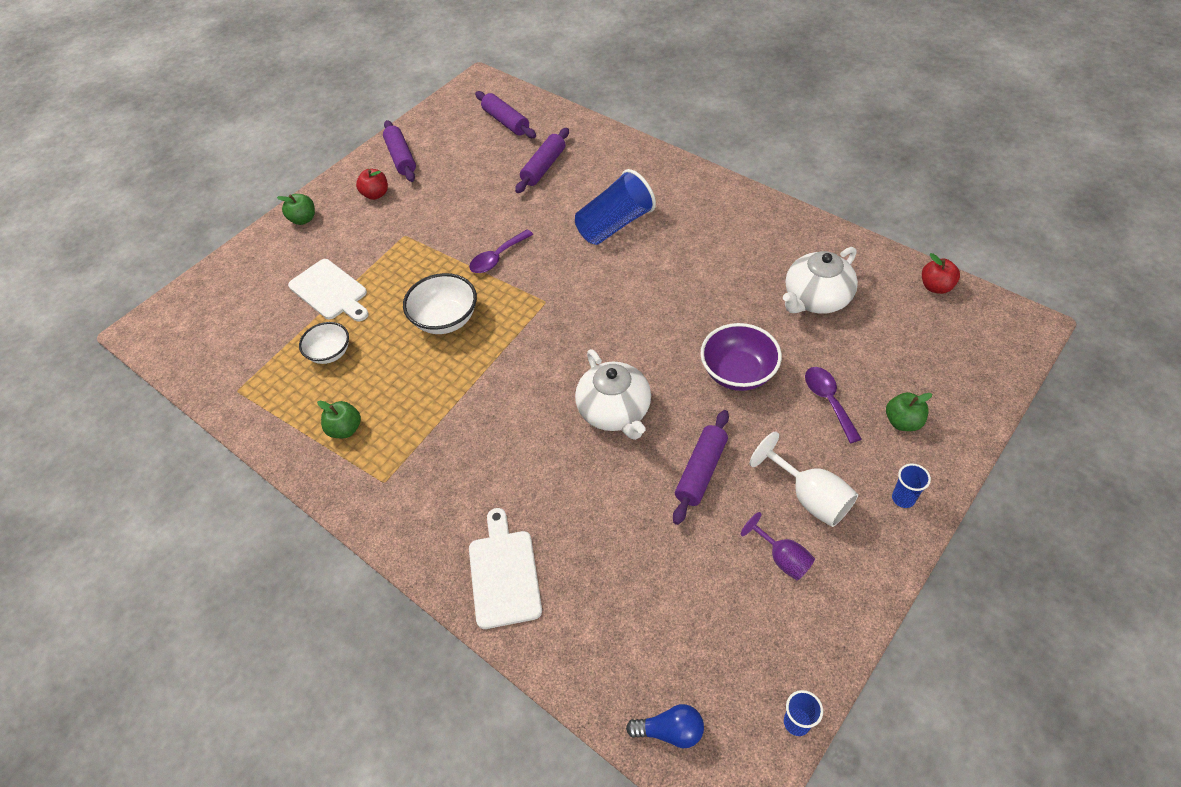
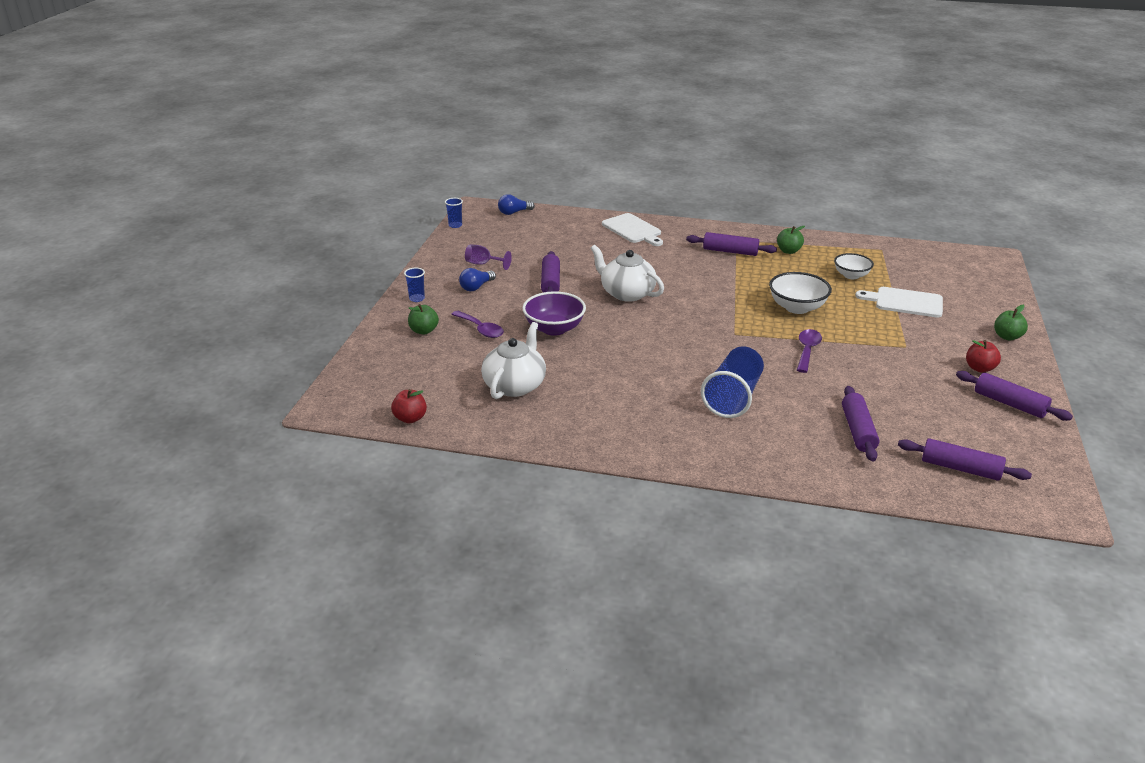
camera: 150 degrees right, 20 degrees down
(417, 457) = (730, 251): none -> purple rolling pin
(809, 497) = (476, 287): white goblet -> blue light bulb

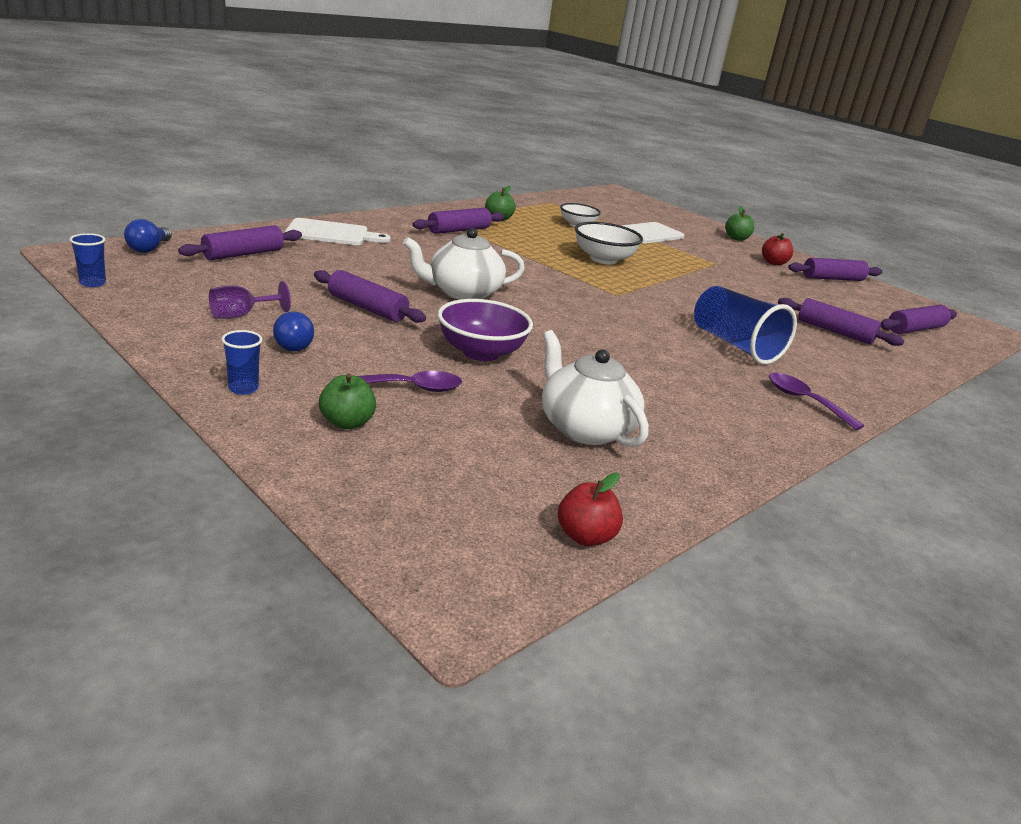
camera: 60 degrees left, 5 degrees down
(553, 229) = (243, 254): none -> purple rolling pin
(807, 350) = (683, 288): purple spoon -> purple spoon (804, 401)

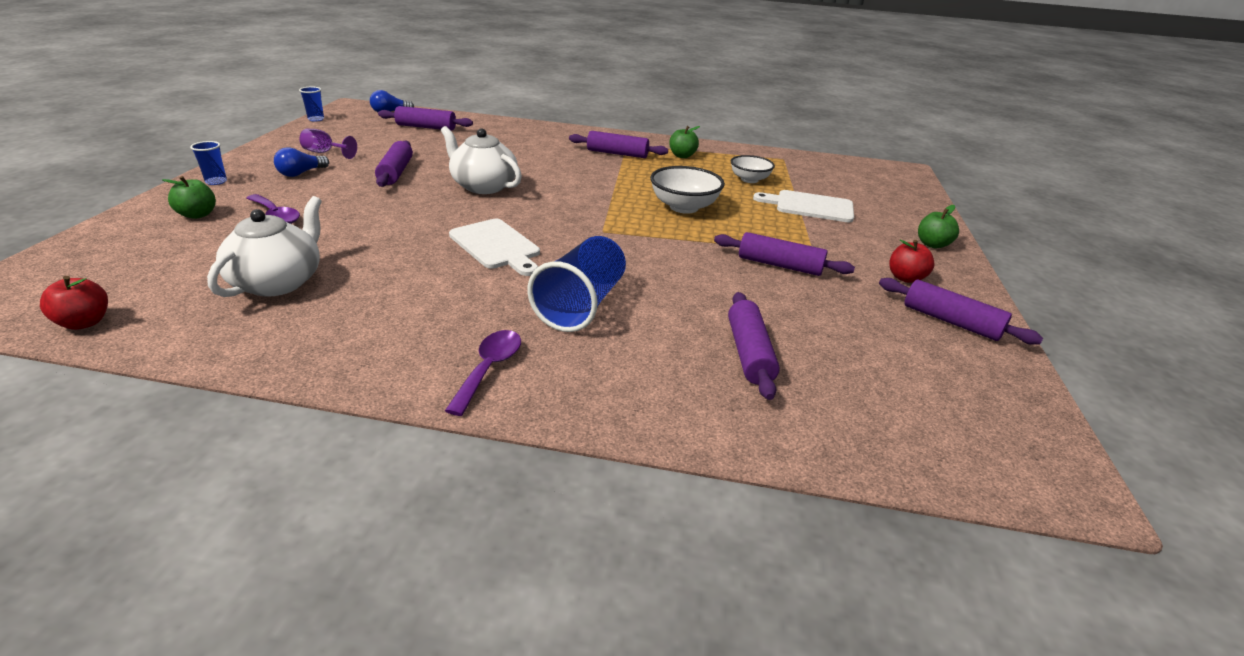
camera: 55 degrees right, 5 degrees up
(331, 233) = (515, 131): white cutting board -> white cutting board (496, 246)
(481, 352) = (373, 218): purple bowl -> none
(915, 329) = (898, 412): purple rolling pin -> purple rolling pin (779, 265)

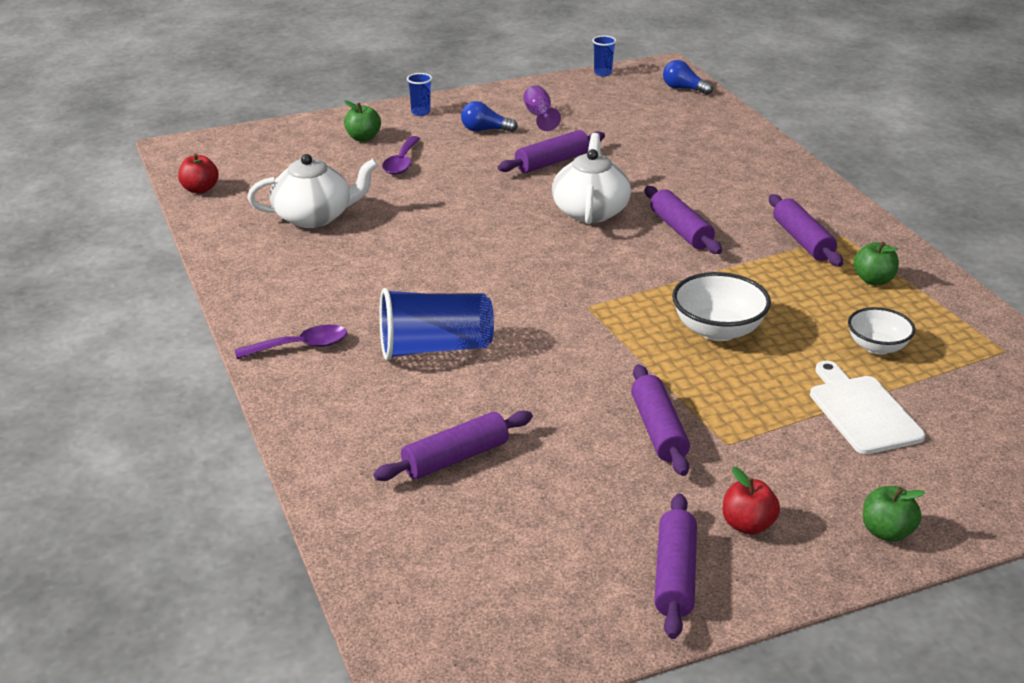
camera: 60 degrees right, 0 degrees up
(426, 127) = (679, 122): purple rolling pin -> purple rolling pin (681, 230)
(496, 246) = (482, 269): white cutting board -> none

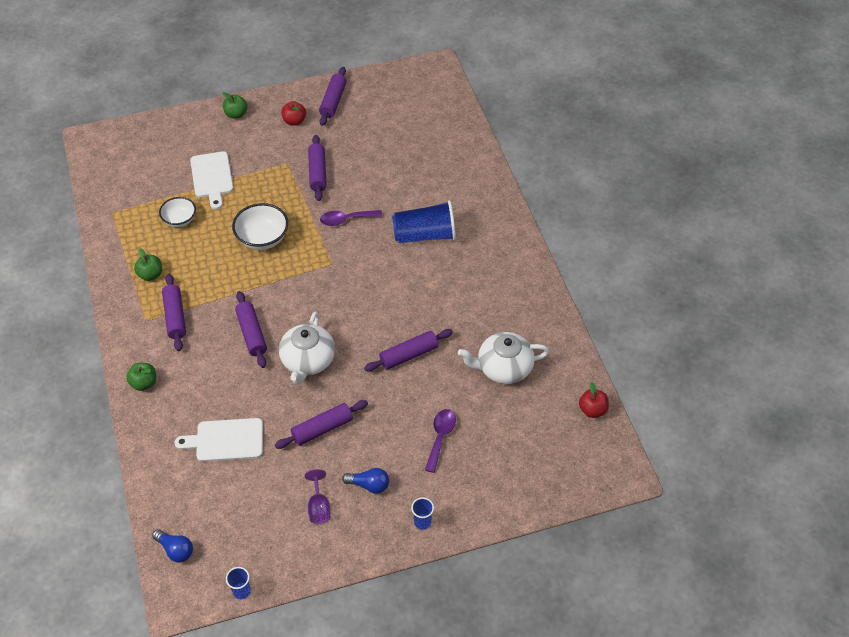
camera: 175 degrees left, 20 degrees up
(301, 346) = (500, 242): purple spoon -> purple spoon (346, 220)
(363, 138) = (472, 479): green apple -> green apple (144, 383)
(455, 458) = (419, 163): purple rolling pin -> purple rolling pin (409, 355)
(668, 150) = (226, 440): none -> white cutting board

